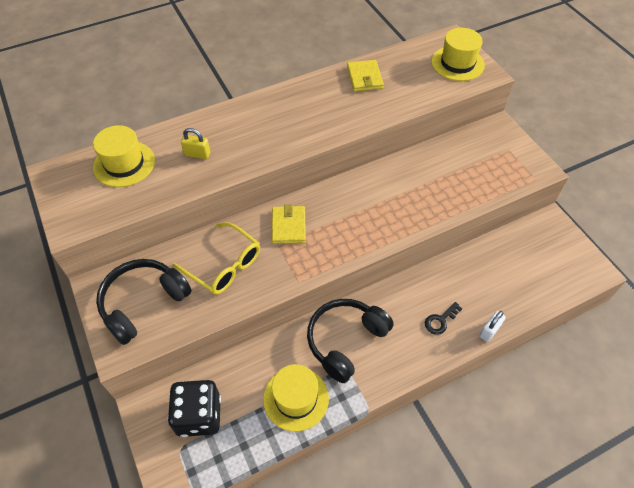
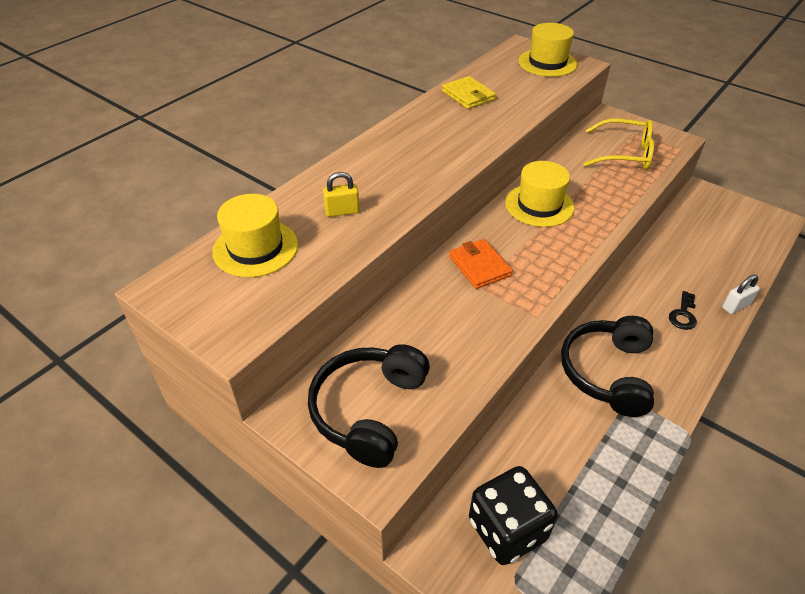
camera: 25 degrees left, 10 degrees down
(224, 265) = (438, 331): yellow glasses -> yellow glasses (624, 154)
(288, 226) = (479, 266): yellow wallet -> orange wallet
(296, 398) = (604, 456): yellow hat -> yellow hat (539, 205)
(489, 331) = (735, 306): white padlock -> white padlock turned 45 degrees clockwise

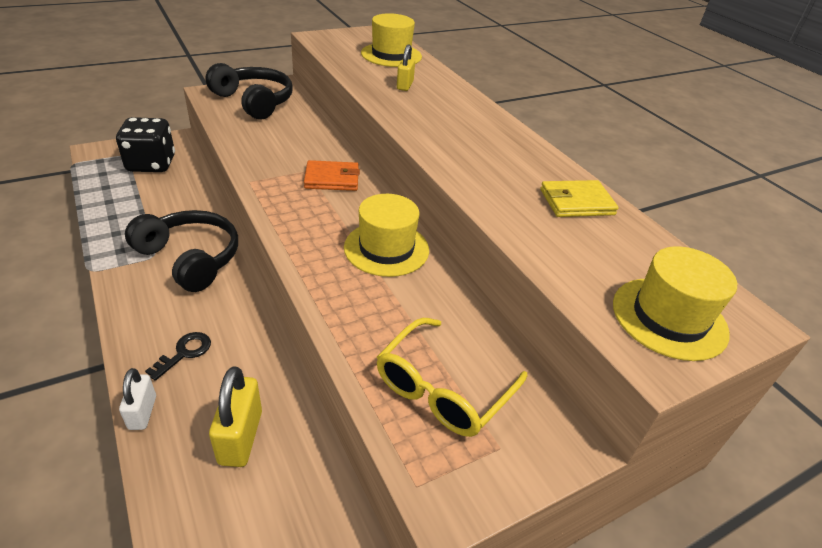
camera: 110 degrees right, 5 degrees down
(683, 314) = (184, 353): black key -> black key turned 75 degrees clockwise
(697, 257) = (240, 437): none -> yellow padlock

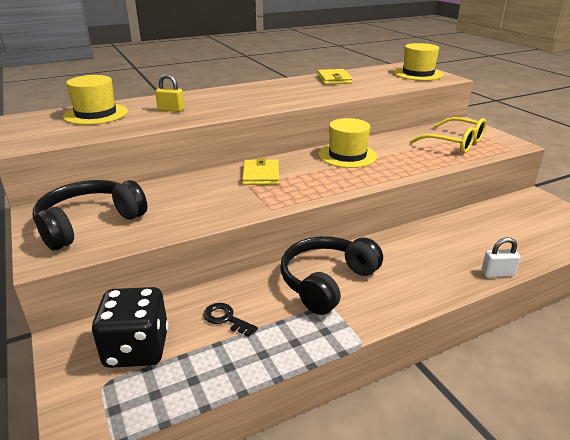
camera: 85 degrees left, 10 degrees down
(184, 353) = (437, 265): black key -> black key (226, 319)
(240, 437) = (489, 234): yellow padlock -> none
(332, 179) = (261, 175): orange wallet -> yellow wallet

